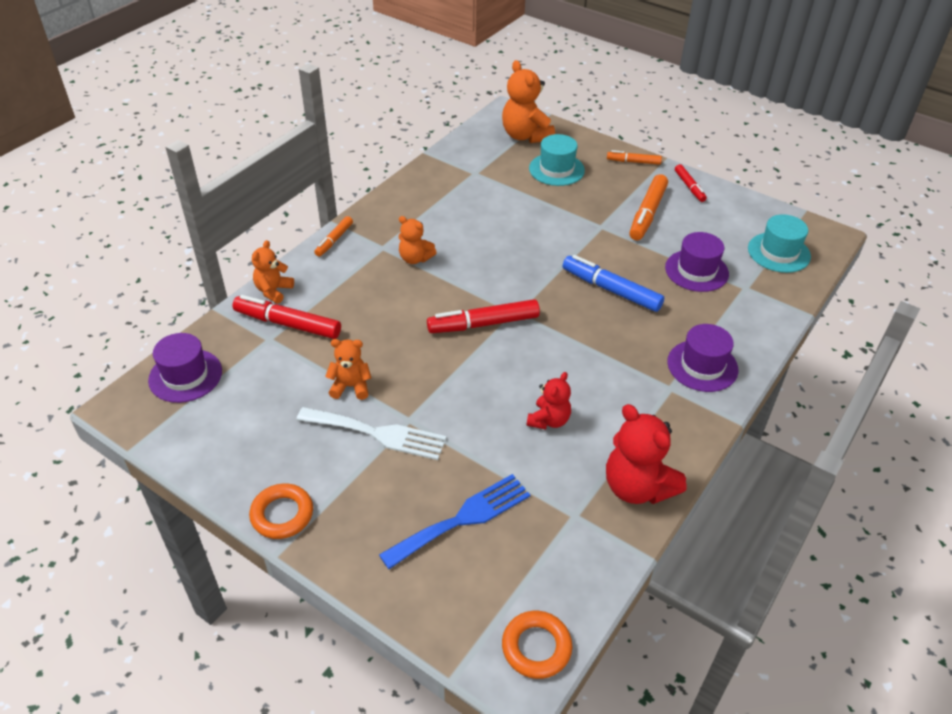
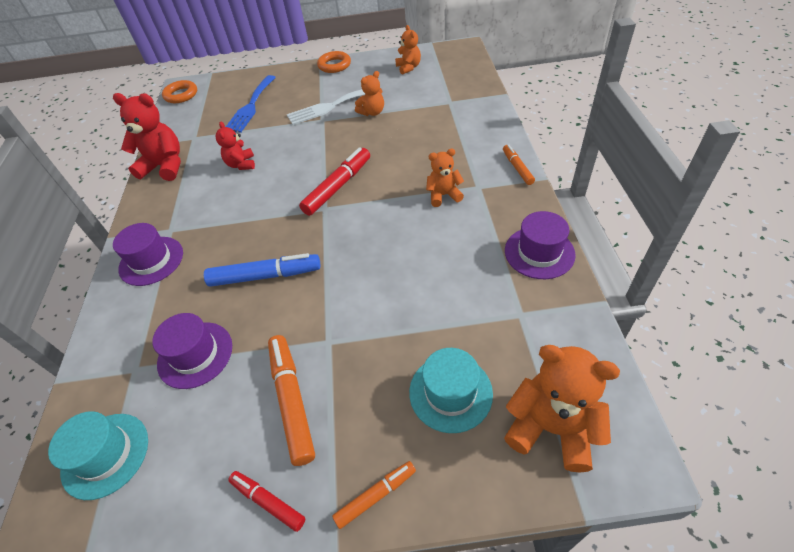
camera: 145 degrees right, 5 degrees up
(185, 375) = (459, 68): purple hat -> purple hat (539, 252)
(273, 291) = (492, 119): orange teddy bear -> orange teddy bear (408, 67)
(288, 324) = (453, 113): red marker -> none

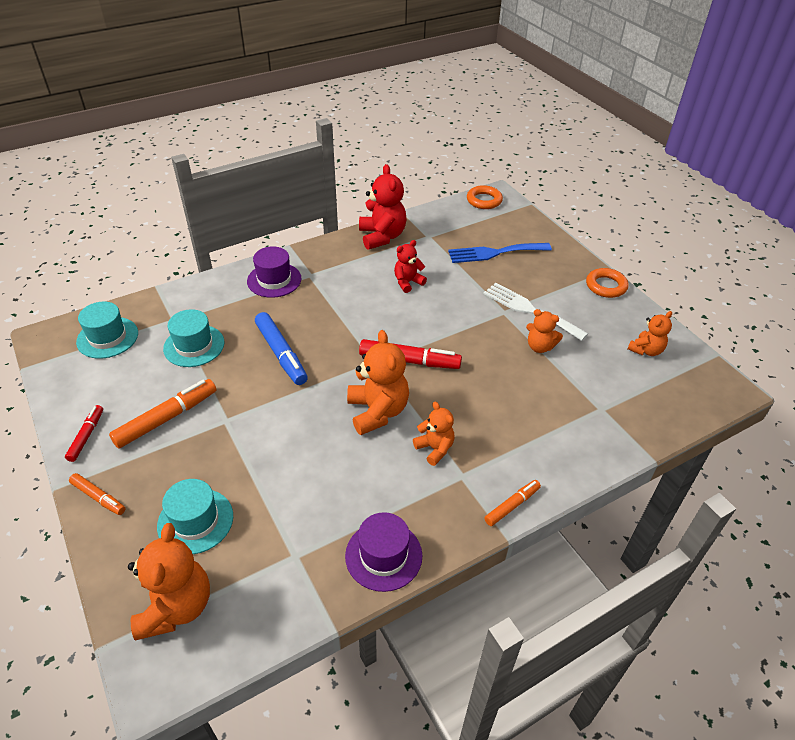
camera: 60 degrees right, 5 degrees down
(195, 354) = (194, 346): purple hat -> turquoise hat
(384, 221) = (377, 411): none -> orange teddy bear

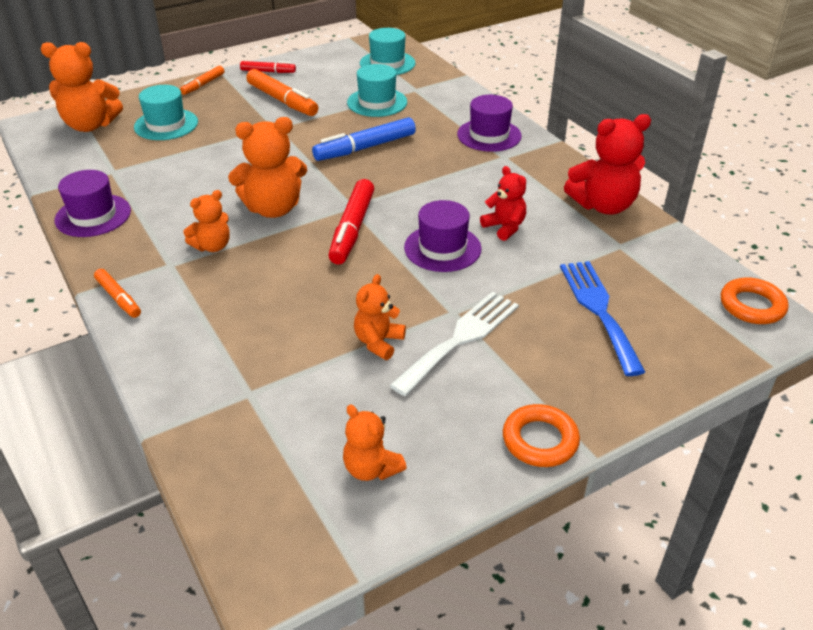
camera: 90 degrees right, 5 degrees down
(433, 313) = (442, 248): none -> purple hat

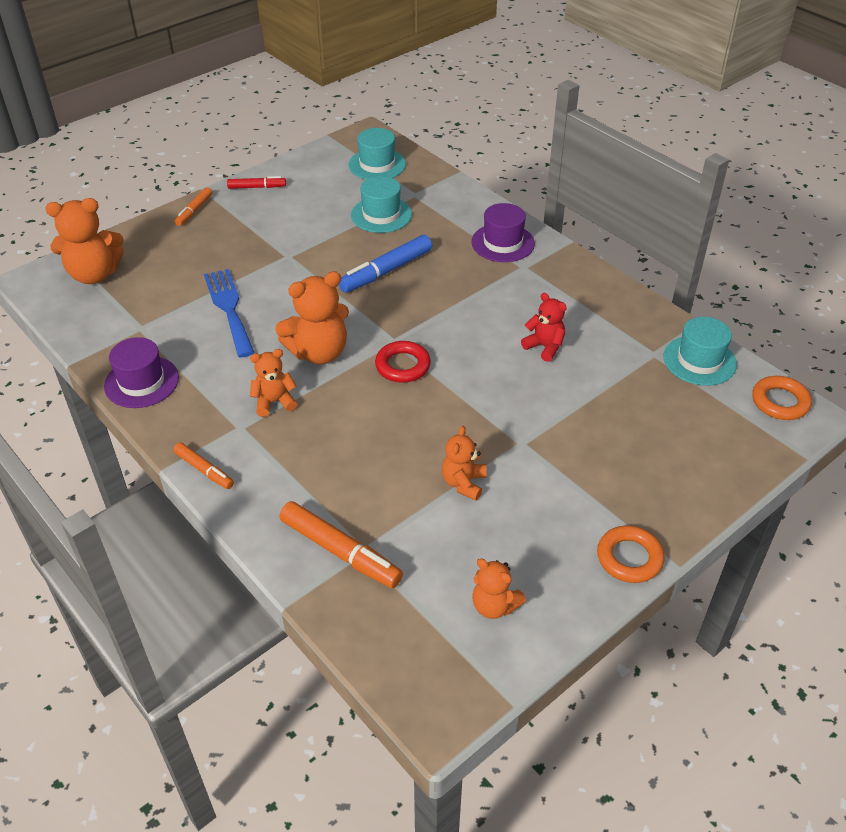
camera: 10 degrees left, 5 degrees up
(166, 124) = (174, 265): turquoise hat -> turquoise hat (699, 360)
(212, 246) = (274, 402): orange teddy bear -> orange teddy bear turned 150 degrees counterclockwise
(282, 100) = (284, 222): orange marker -> orange marker (340, 551)
(352, 229) = (403, 366): red marker -> red ring
(442, 248) = (493, 376): purple hat -> none
(460, 338) = (536, 469): white fork -> none
(599, 310) = (650, 424): blue fork -> blue fork (229, 308)
(603, 205) = (629, 311): red teddy bear -> none

